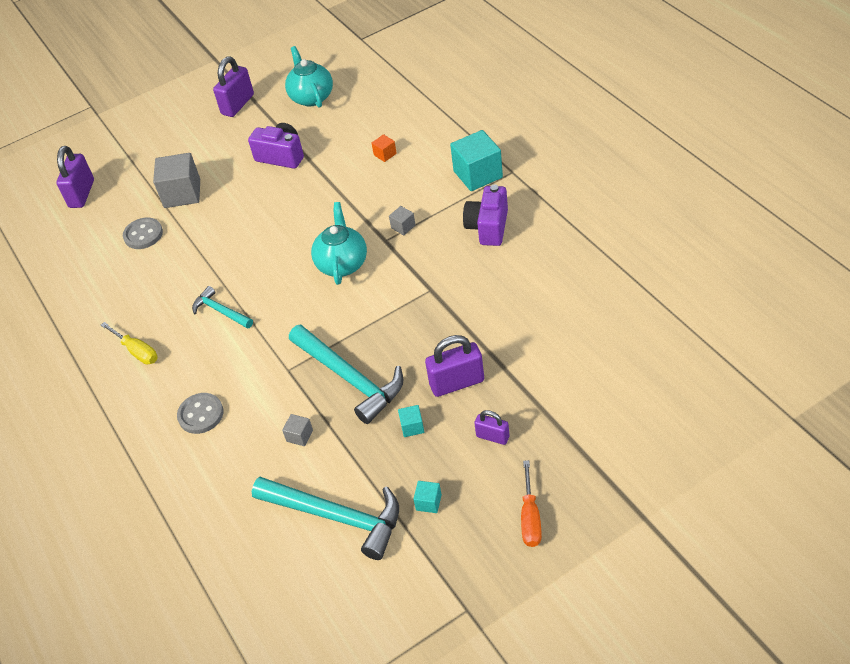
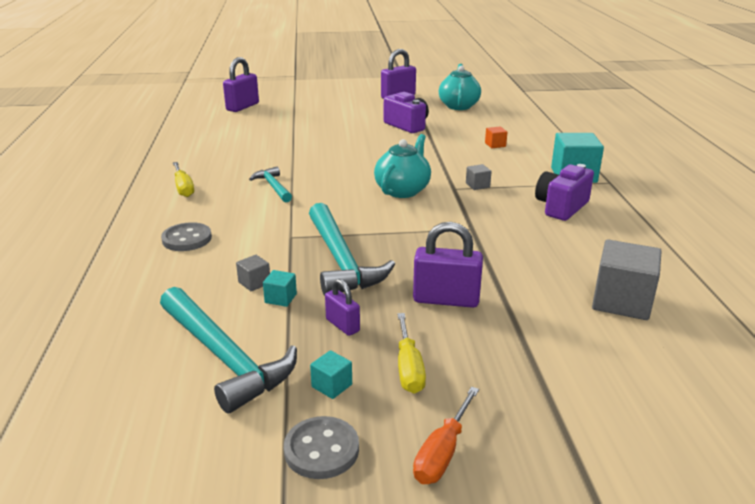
camera: 20 degrees right, 20 degrees down
(143, 235) = (261, 134): grey button -> grey button (321, 450)
(182, 193) = (312, 124): grey cube -> grey cube (621, 301)
(412, 427) = (370, 316): turquoise cube -> turquoise cube (280, 298)
(469, 461) = (408, 367): none -> yellow screwdriver
(492, 437) = (452, 357): purple padlock -> purple padlock (342, 325)

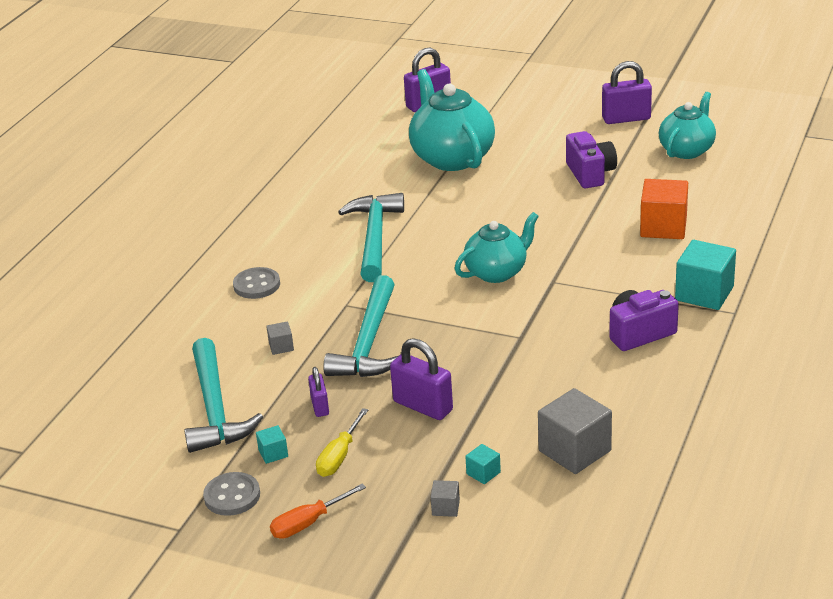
camera: 30 degrees right, 5 degrees up
(183, 188) = (291, 220): yellow screwdriver -> none
(273, 187) = (374, 237): turquoise hammer -> turquoise hammer, size x1.85
(280, 298) = (291, 368): turquoise cube -> turquoise cube (483, 473)
(291, 131) = (452, 157): none -> turquoise teapot
(477, 185) = (581, 283): grey cube -> grey cube (445, 507)
(495, 145) = (663, 227): orange cube -> orange cube, size x2.14

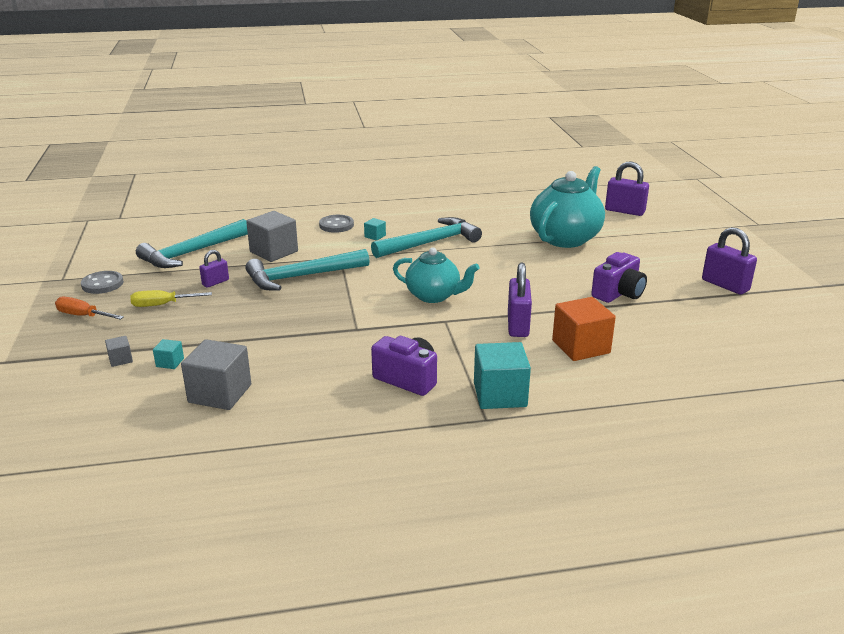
camera: 55 degrees right, 5 degrees down
(273, 453) = (154, 283): turquoise cube -> turquoise cube (375, 236)
(281, 347) = (274, 252): grey cube -> grey cube, size x2.14
(423, 406) = (239, 316): purple padlock -> purple padlock (518, 325)
(687, 150) = (719, 325): turquoise teapot -> none

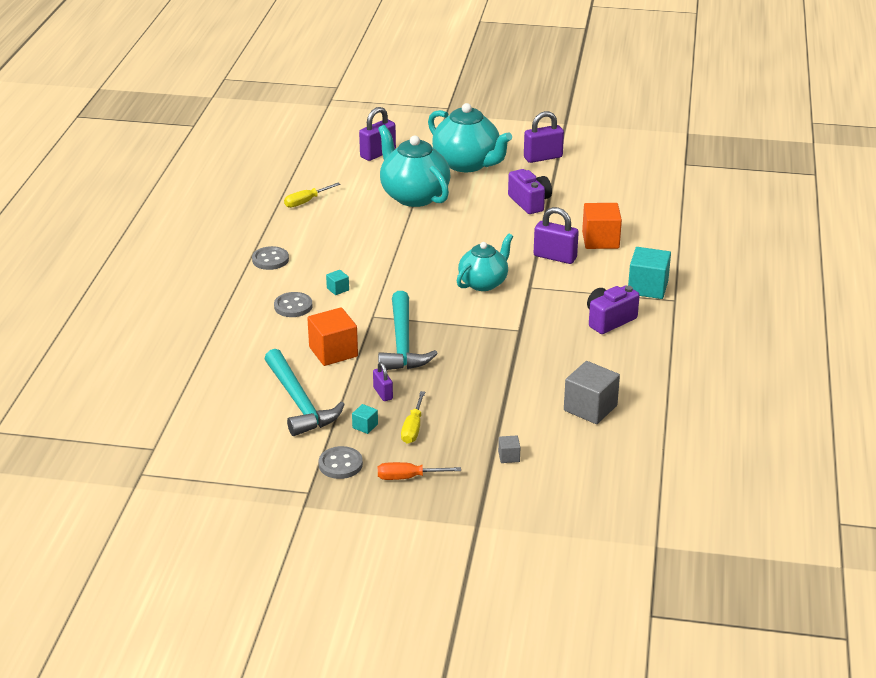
camera: 70 degrees left, 5 degrees up
(83, 316) = (408, 477): orange screwdriver -> orange screwdriver turned 45 degrees clockwise
(170, 362) = (528, 430): turquoise cube -> turquoise cube (365, 426)
(274, 252) = (333, 352): grey cube -> orange cube
(402, 205) = (270, 260): none -> grey button
(430, 243) = (375, 263): turquoise hammer -> none
(507, 200) = (306, 201): none -> yellow screwdriver
(658, 251) = (467, 164): none -> turquoise teapot

